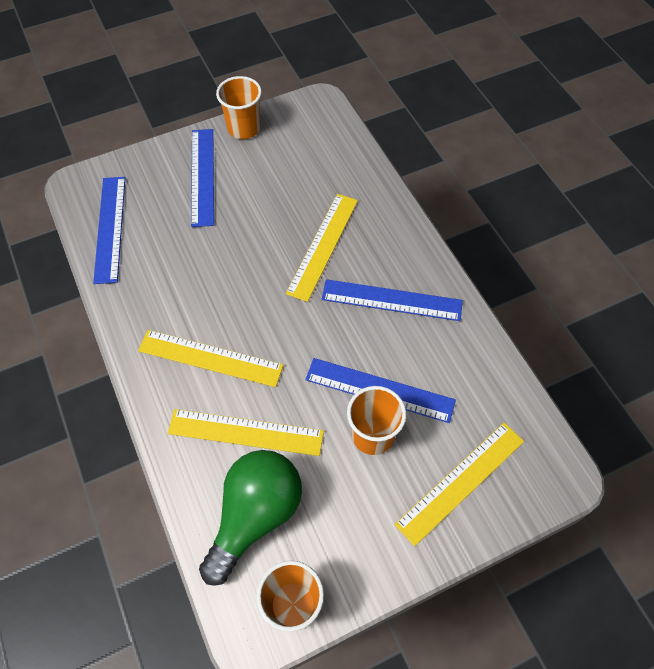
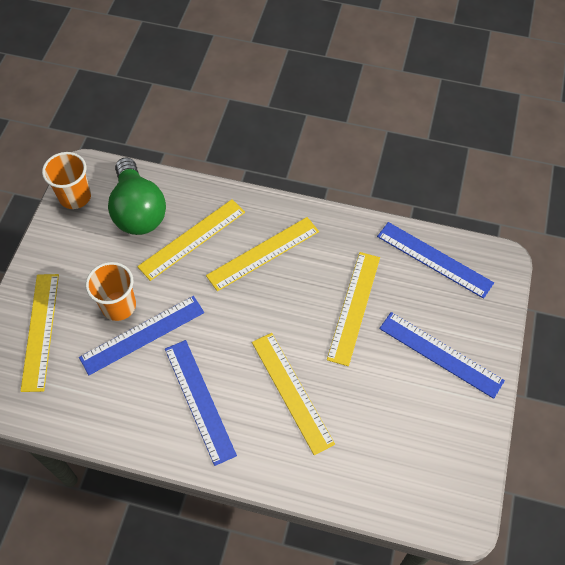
camera: 130 degrees right, 0 degrees up
(208, 254) = (354, 307): none -> yellow ruler
(244, 128) = (476, 425): orange cup -> none
(391, 300) = (199, 400): blue ruler -> blue ruler turned 75 degrees counterclockwise

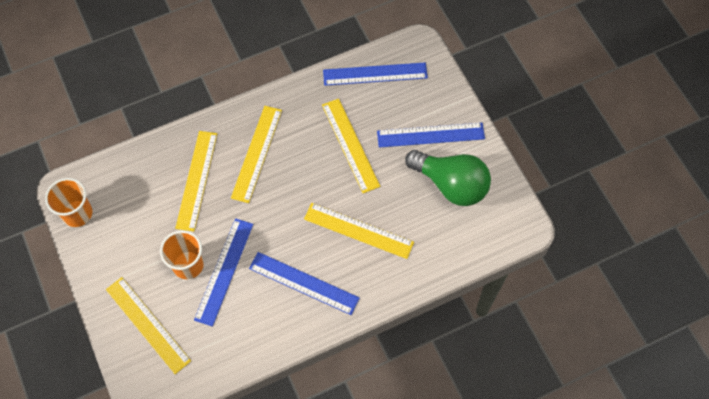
camera: 40 degrees left, 5 degrees up
(138, 211) = (137, 189): green light bulb -> green light bulb (451, 184)

